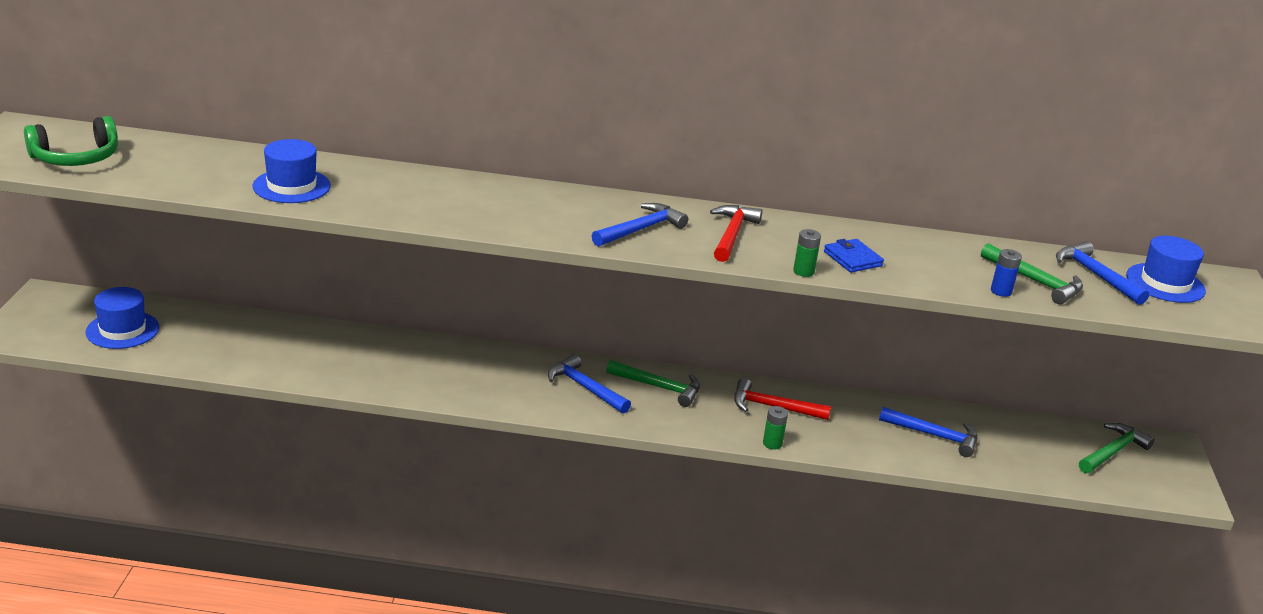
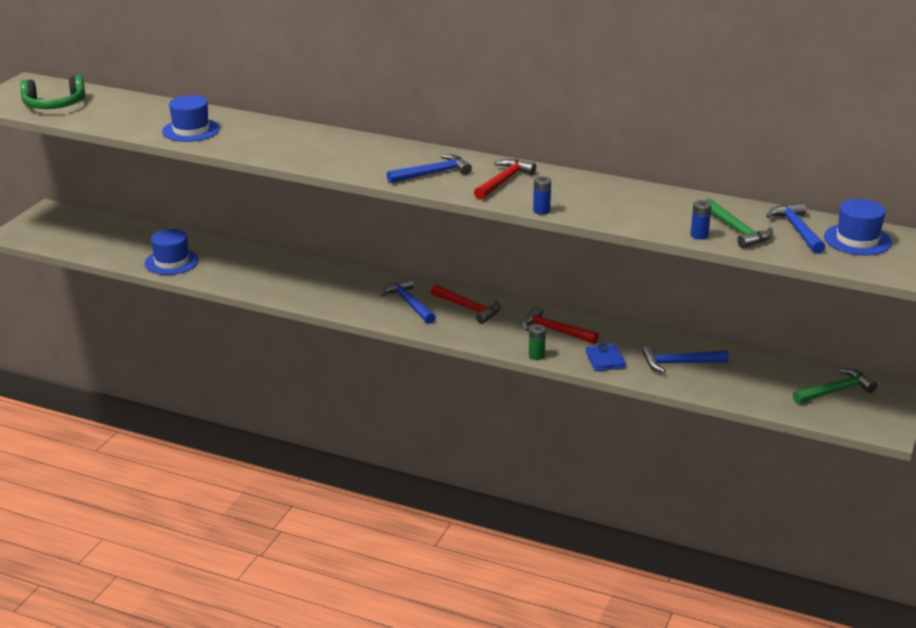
camera: 20 degrees right, 0 degrees up
(122, 330) = (91, 237): blue hat -> blue hat (171, 262)
(658, 387) = (468, 308): green hammer -> red hammer
(803, 271) = (541, 210): green battery -> blue battery
(852, 259) = (590, 204): blue wallet -> blue wallet (605, 360)
(934, 435) = (680, 363): blue hammer -> blue hammer turned 135 degrees clockwise

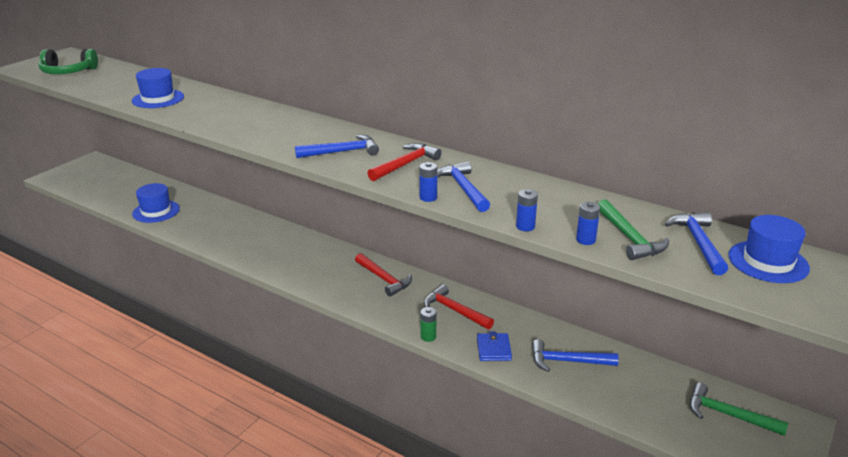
camera: 10 degrees right, 0 degrees up
(409, 304) = (333, 269): blue hammer -> blue hammer (463, 188)
(642, 229) = (525, 226): none -> blue battery
(835, 391) = (728, 415): green hammer -> green hammer turned 135 degrees counterclockwise

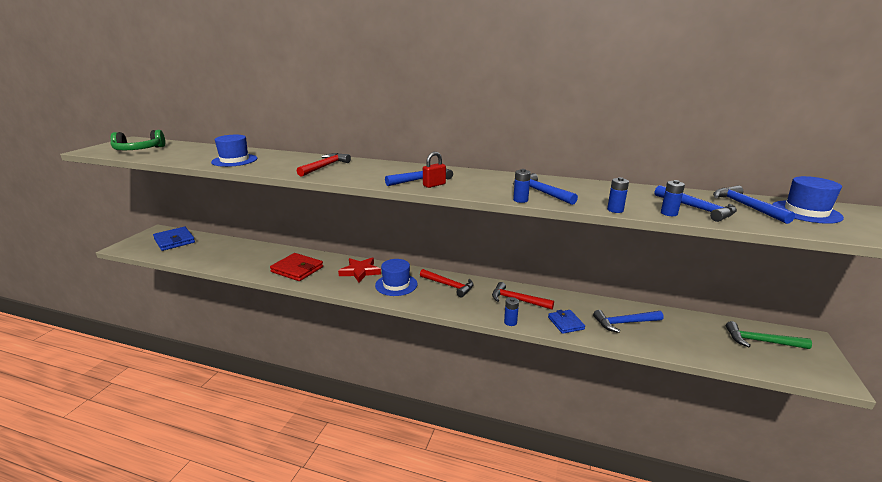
camera: 15 degrees left, 5 degrees down
(106, 176) = (174, 241): none -> blue wallet
(156, 211) = (231, 261): blue hat -> blue hat (396, 285)
(222, 232) = (297, 269): none -> red wallet
(291, 245) = (360, 271): none -> red star
(349, 162) = (434, 185): none -> red padlock
(405, 164) = (480, 182): red hammer -> red hammer (325, 166)
(428, 337) = (510, 322): green battery -> blue battery
(629, 238) = (696, 208): green hammer -> blue hammer

